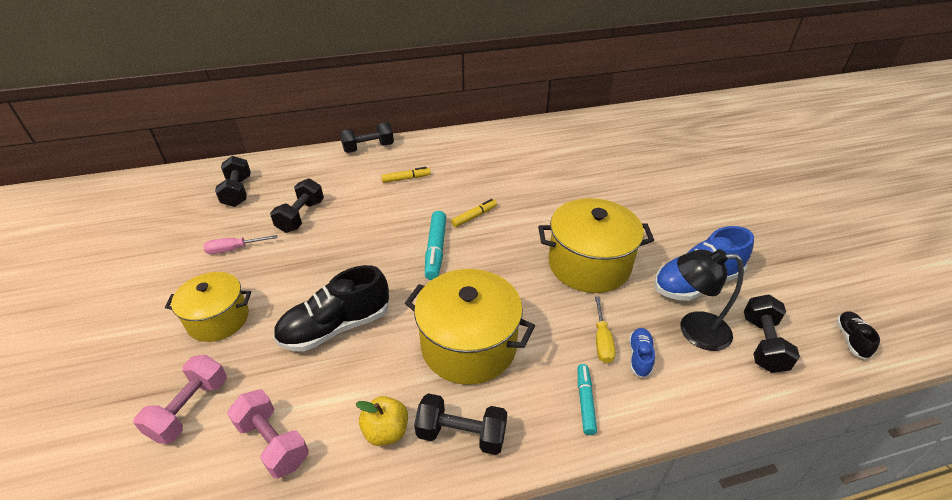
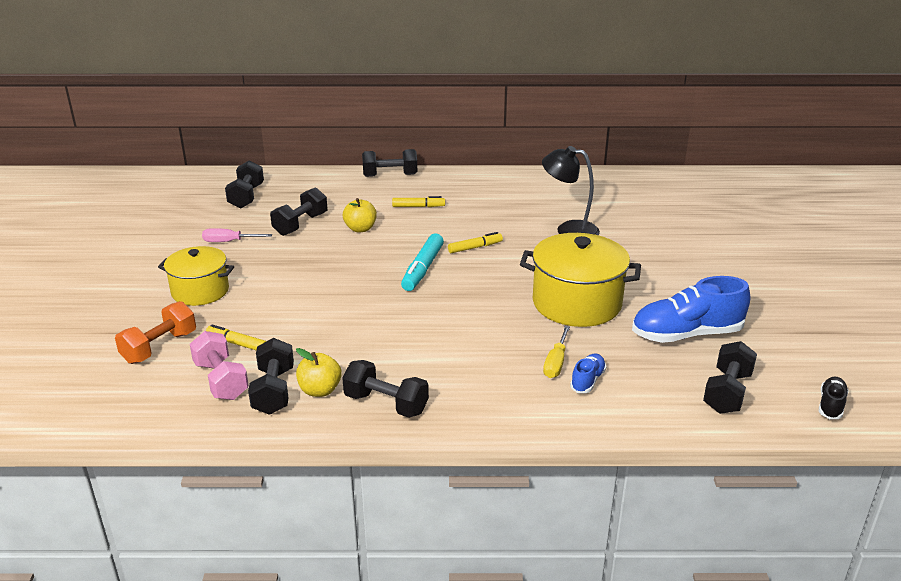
camera: 15 degrees right, 10 degrees down
(190, 409) = (159, 347): pink dumbbell -> orange dumbbell
(277, 384) = (237, 343): none -> yellow marker
(336, 327) = (303, 313): black shoe -> none
(336, 444) = (274, 391): none -> black dumbbell
(361, 212) = (360, 229): none -> yellow apple
(469, 345) = (421, 345): yellow pot -> none
(585, 402) = (513, 402): turquoise marker -> none
(693, 330) = (658, 370): black lamp -> black lamp (568, 230)

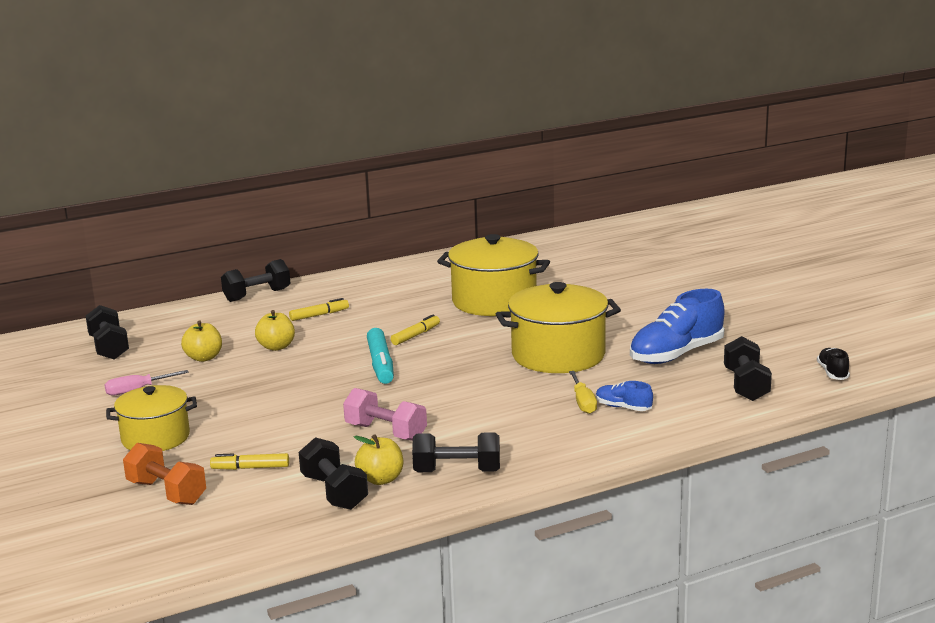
camera: 25 degrees left, 10 degrees down
(159, 347) = (167, 492): orange dumbbell -> orange dumbbell turned 60 degrees counterclockwise
(221, 380) = (268, 499): pink dumbbell -> pink dumbbell (386, 432)
(300, 224) = (204, 358): black dumbbell -> yellow apple
(568, 230) = (494, 301): black lamp -> yellow pot
(587, 380) = (623, 407): blue shoe -> blue shoe turned 60 degrees counterclockwise

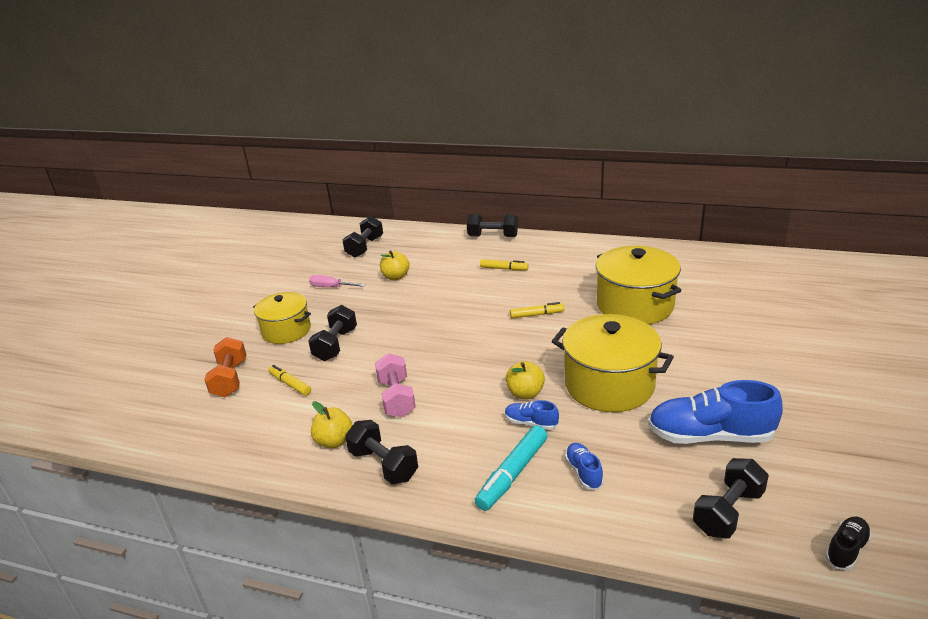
camera: 45 degrees right, 10 degrees up
(276, 347) = (443, 286): yellow apple -> yellow apple (525, 393)
(334, 492) = (296, 435): black dumbbell -> black dumbbell (336, 345)
(381, 364) = (479, 331): turquoise marker -> turquoise marker (513, 474)
(535, 399) = (531, 423): none -> blue shoe
(583, 403) = (560, 447): yellow screwdriver -> none

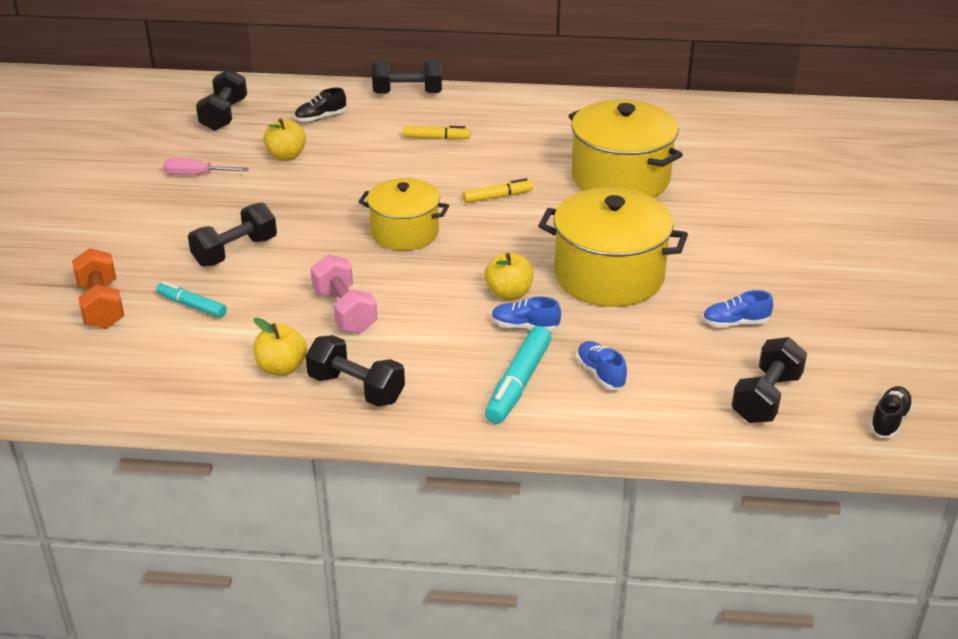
camera: 15 degrees left, 5 degrees up
(286, 331) = (155, 237): yellow pot -> yellow pot (405, 232)
(290, 384) = (192, 306): yellow marker -> turquoise marker
(336, 345) = (235, 252): black dumbbell -> black dumbbell turned 45 degrees clockwise
(428, 251) = (321, 118): none -> black shoe
(710, 436) = (735, 323): blue shoe -> blue shoe, size x0.48

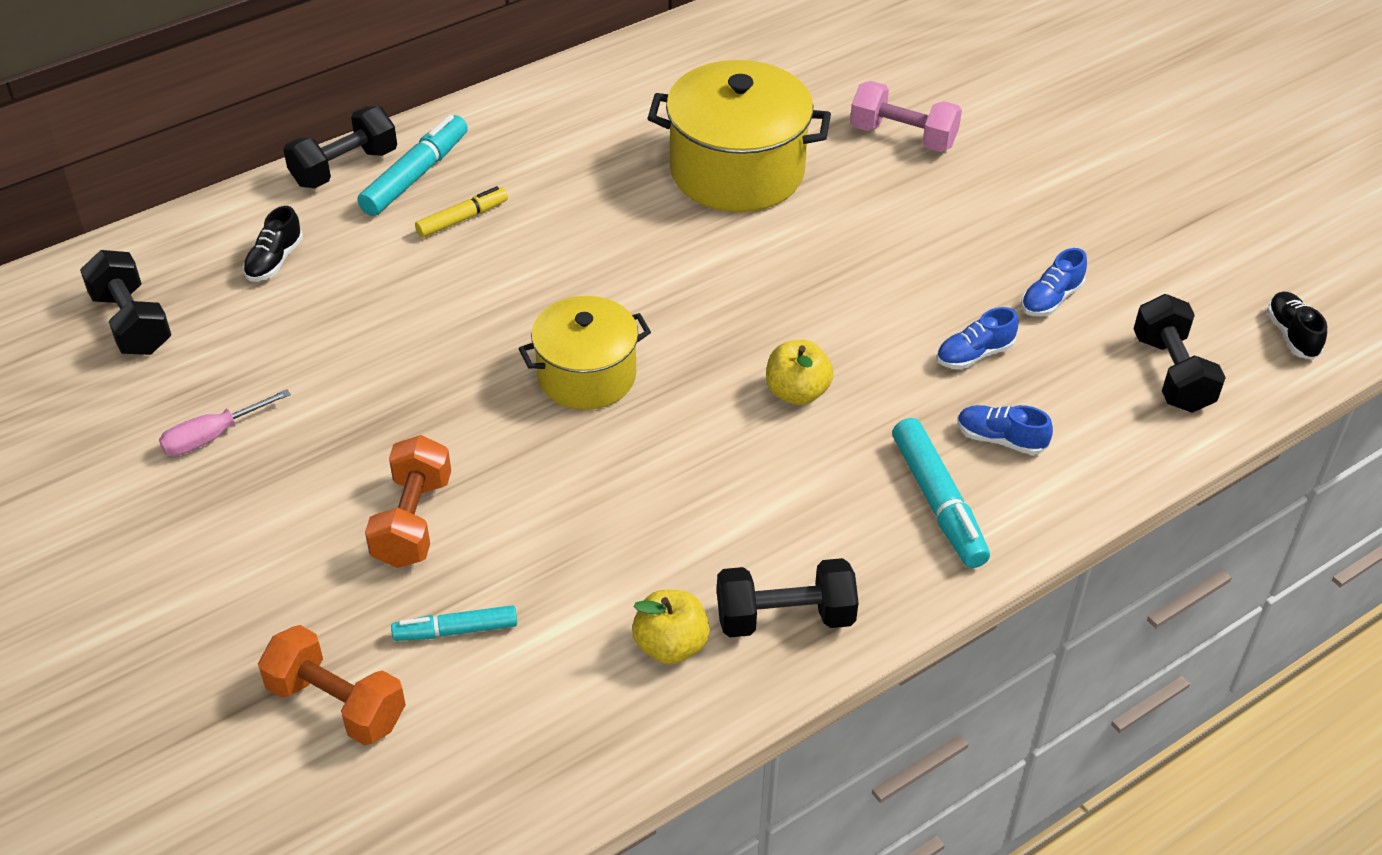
camera: 40 degrees left, 10 degrees up
(235, 252) = (412, 521): black dumbbell -> orange dumbbell
(286, 156) = (300, 343): yellow apple -> none
(344, 311) = (649, 525): pink dumbbell -> pink dumbbell (902, 137)
(438, 110) = (415, 175): none -> turquoise marker
(497, 197) = (633, 267): yellow marker -> none
(525, 326) = (862, 425): blue shoe -> blue shoe (974, 354)
(609, 276) = (871, 309): yellow pot -> none

